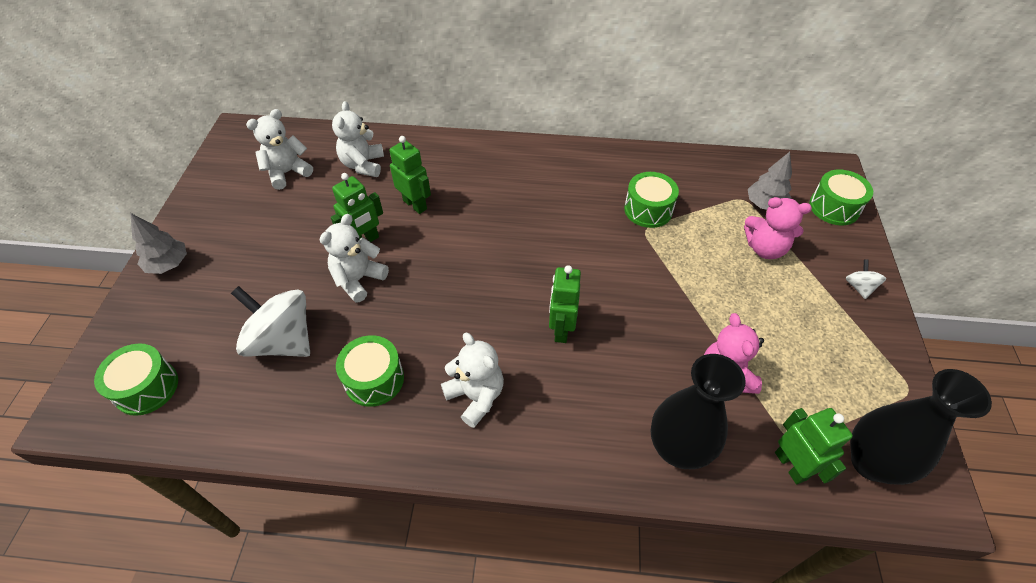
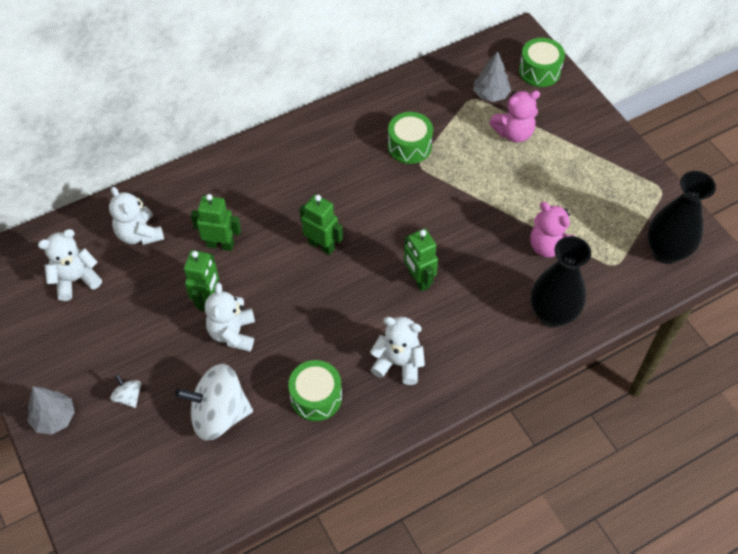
camera: 35 degrees left, 5 degrees up
(146, 388) = (146, 513): green drum -> none
(287, 173) = (76, 279): white teddy bear -> white teddy bear turned 45 degrees clockwise
(791, 465) = (623, 282): green robot -> green robot (321, 245)
(859, 287) = (592, 130): white spinning top -> white spinning top (128, 397)

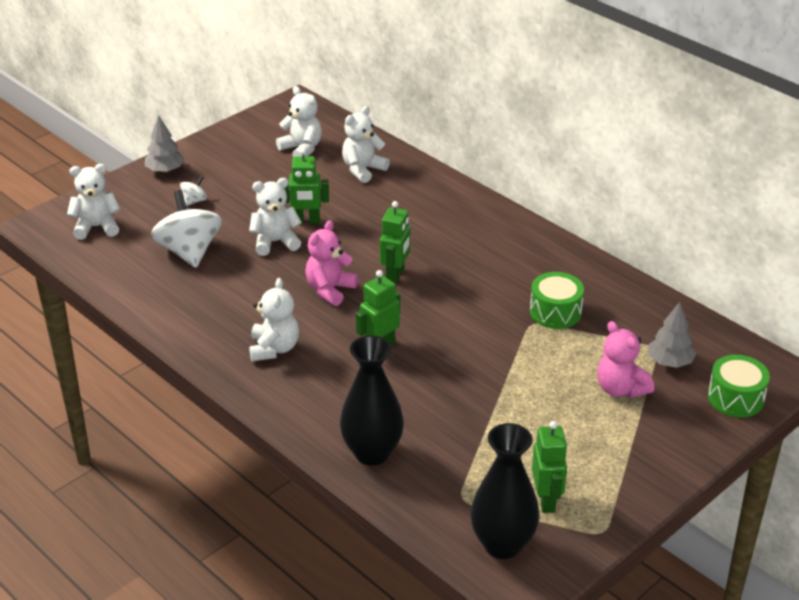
camera: 75 degrees right, 20 degrees down
(137, 503) = (96, 227): none -> white teddy bear
(220, 244) = (370, 215): green robot -> green robot (546, 500)
(316, 397) = (221, 303): green drum -> none
(548, 246) = (465, 439): pink teddy bear -> pink teddy bear (330, 290)

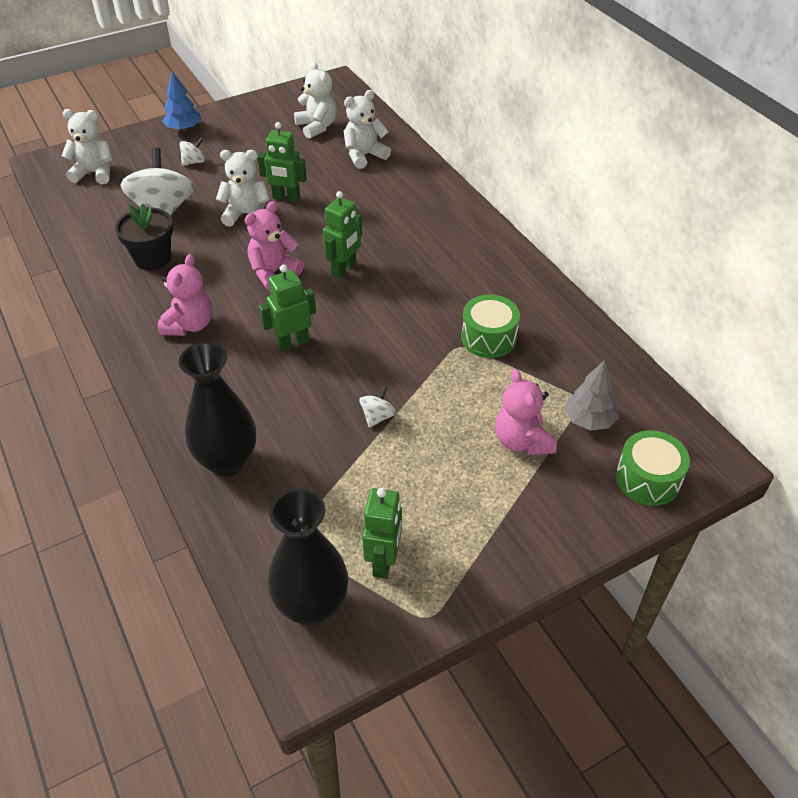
camera: 15 degrees right, 10 degrees up
(165, 170) = (183, 128): grey tree -> blue tree
(204, 296) = (152, 258): none -> black flower pot
(274, 348) = (189, 325): white teddy bear -> pink teddy bear
(487, 393) = (377, 416): none -> white spinning top

